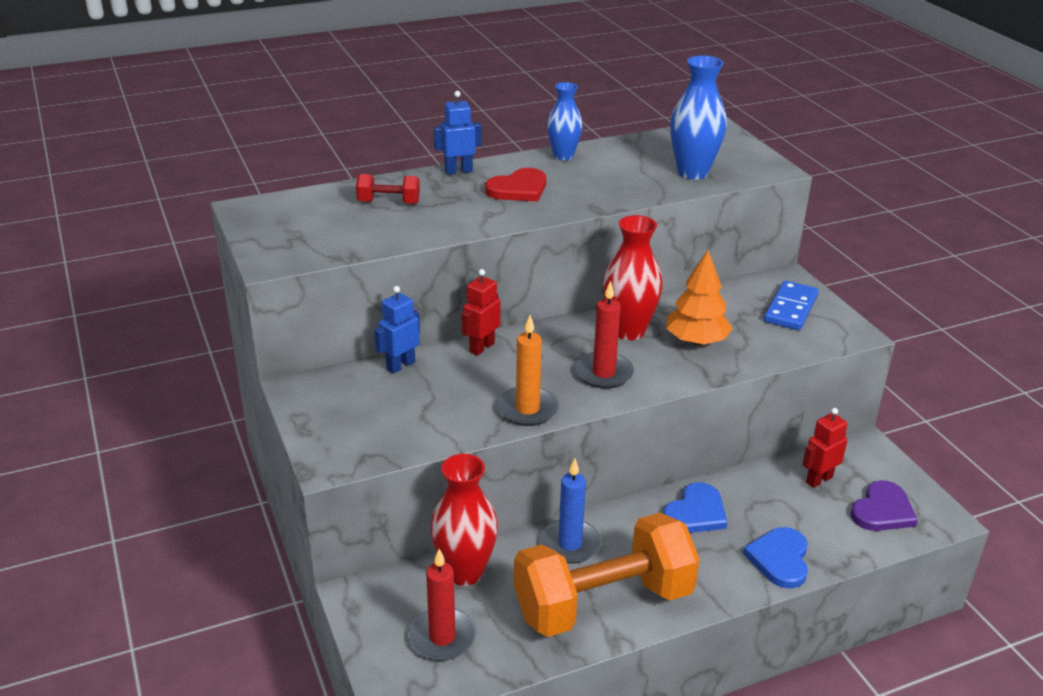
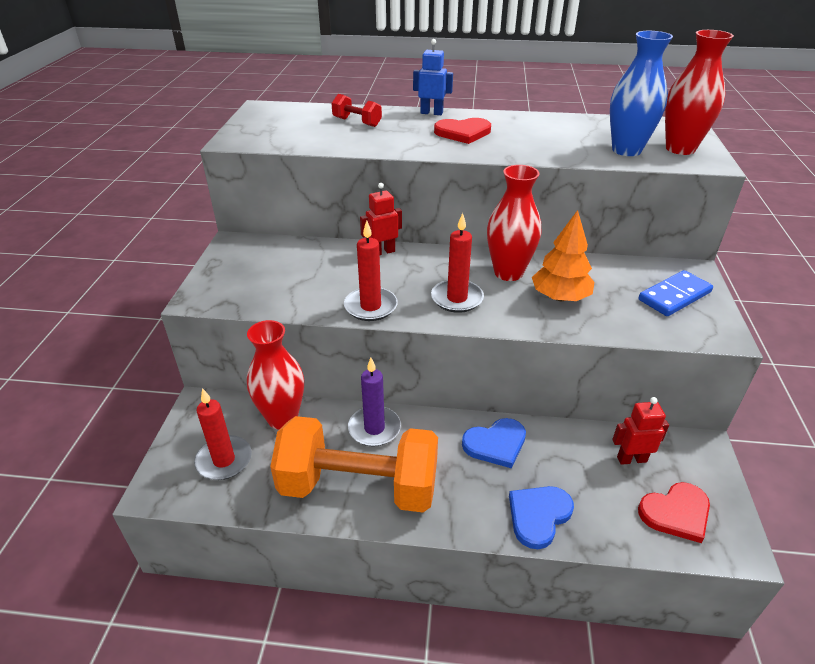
camera: 30 degrees right, 5 degrees up
(400, 365) = (314, 248): blue robot -> none
(527, 409) = (370, 306): orange candle -> red candle
(563, 156) = (525, 118): blue vase -> none
(570, 544) = (374, 428): blue candle -> purple candle
(737, 159) = (680, 149): none -> red vase
(882, 510) = (676, 513): purple heart -> red heart

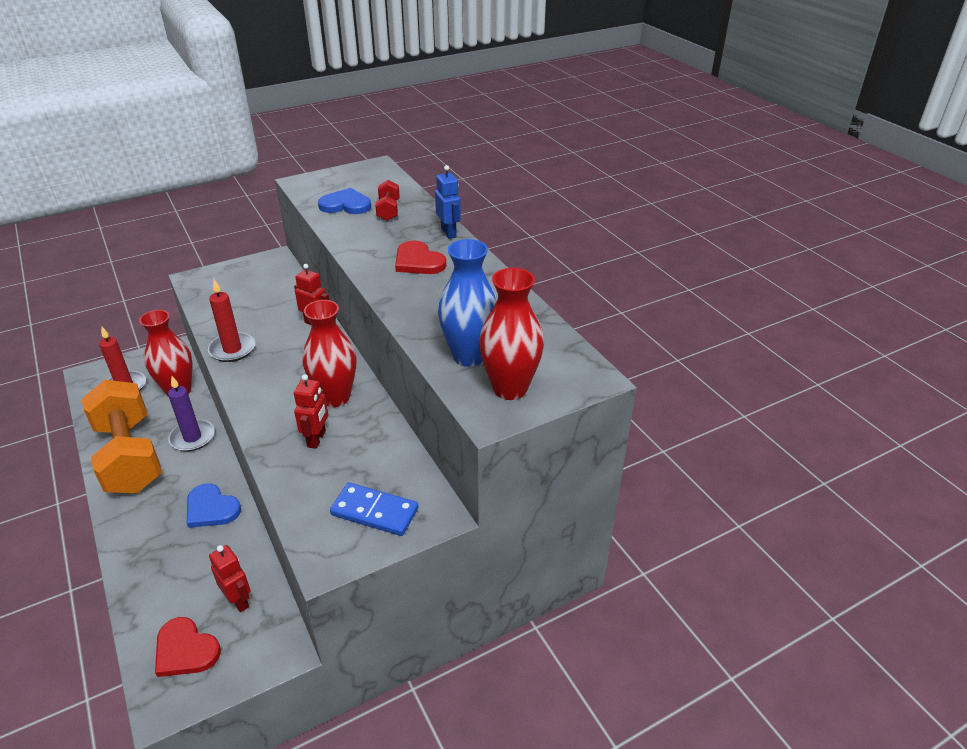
camera: 55 degrees right, 0 degrees up
(457, 298) = (273, 385): red candle -> none
(538, 515) = (143, 561): blue heart -> blue heart (346, 205)
(560, 297) = (317, 439): orange tree -> red robot

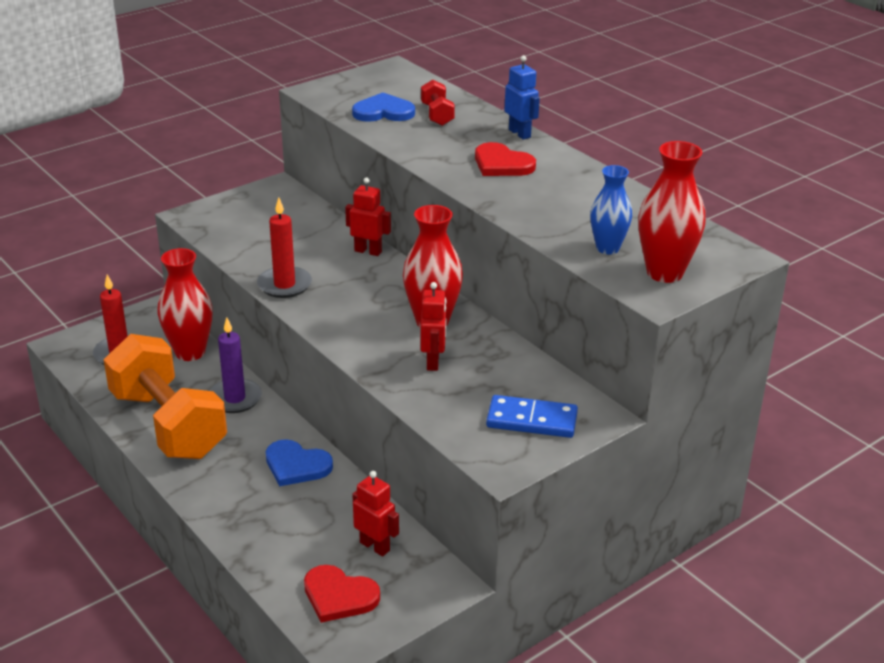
camera: 10 degrees left, 5 degrees down
(469, 356) = (607, 248): blue vase -> blue vase, size x0.66

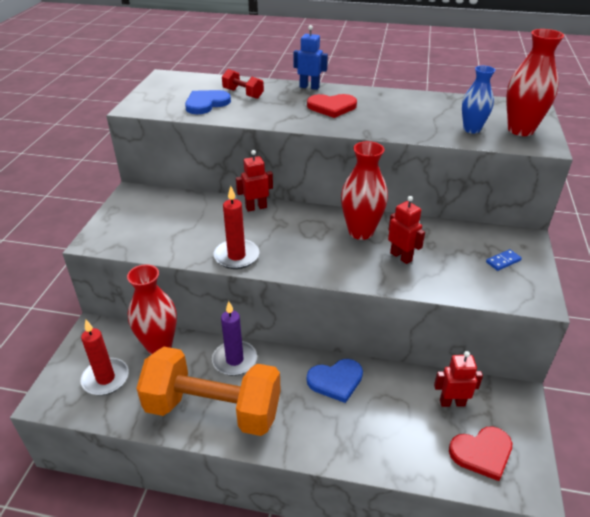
camera: 40 degrees left, 5 degrees up
(532, 420) = (503, 261): blue domino -> blue domino, size x0.52

